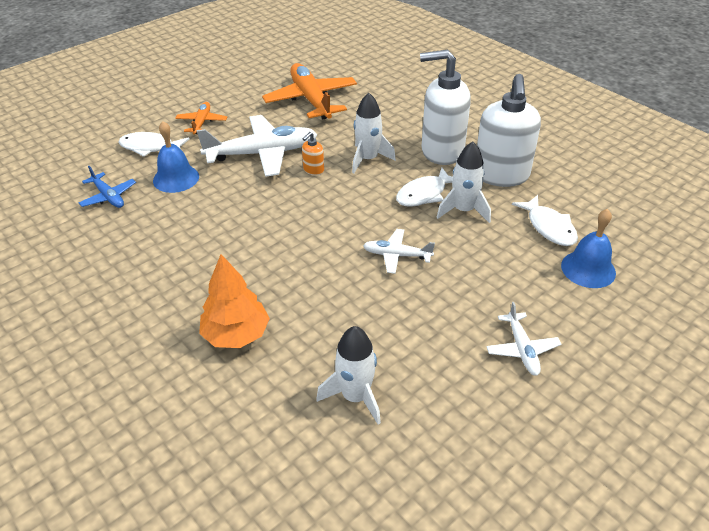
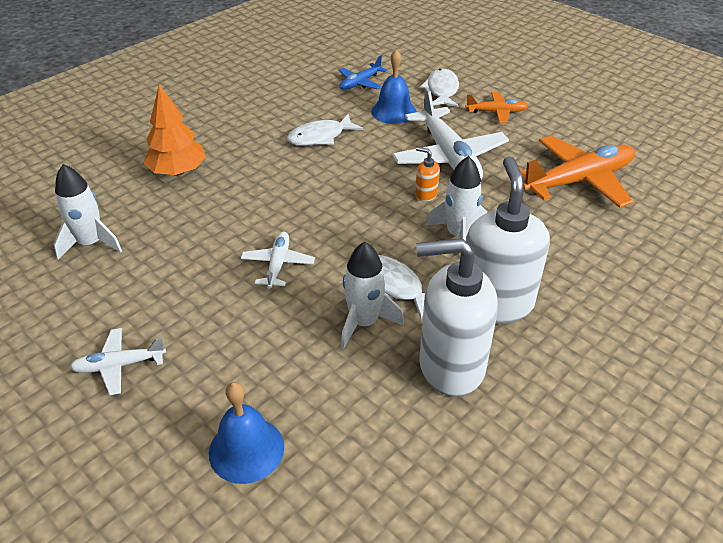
camera: 85 degrees right, 0 degrees up
(549, 227) = (335, 413): white fish -> white fish (320, 137)

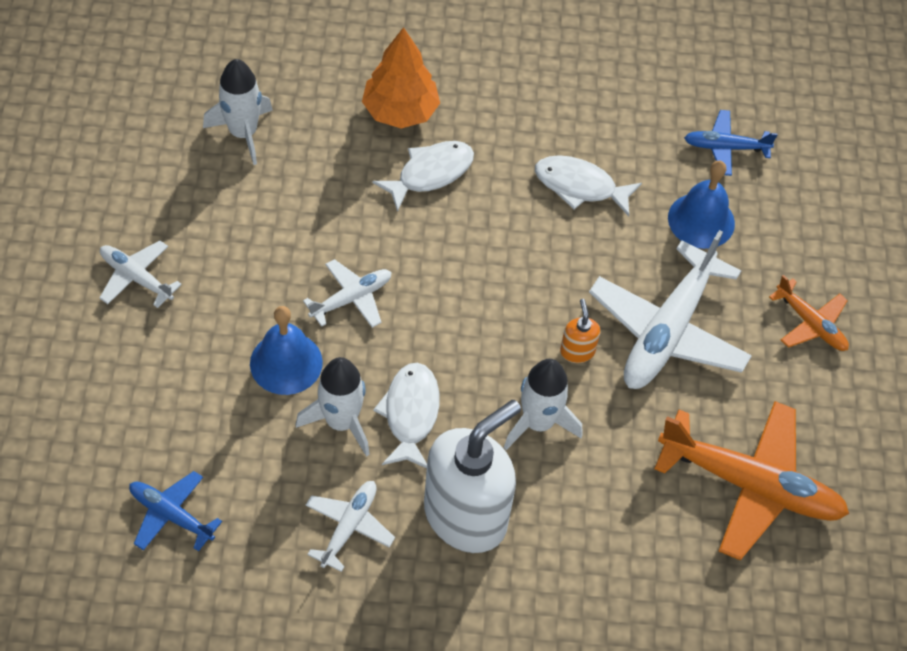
camera: 45 degrees right, 15 degrees up
(246, 449) = (134, 434): blue bell -> blue bell (286, 363)
(341, 469) = (171, 515): none -> blue plane
(442, 90) = (798, 239): white fish -> white fish (430, 174)
(450, 366) = (349, 526): white soap dispenser -> white plane

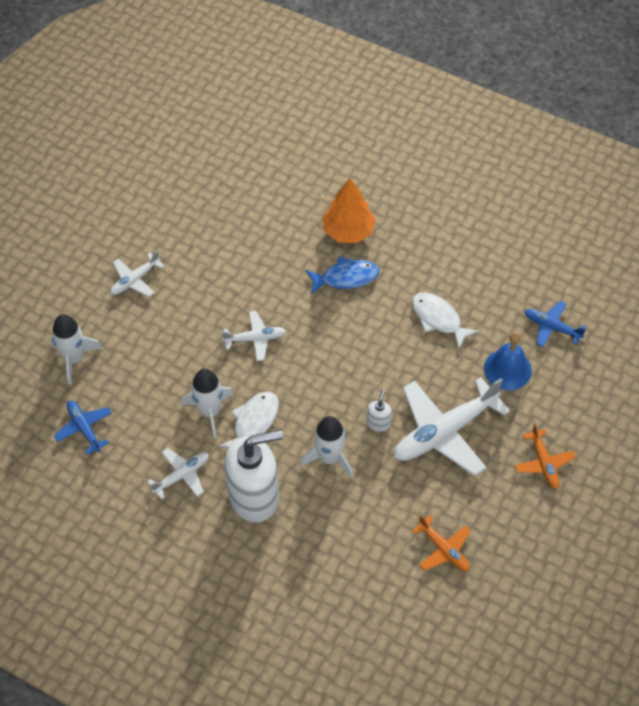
camera: 30 degrees right, 0 degrees up
(136, 277) = (135, 280): white plane -> white plane turned 105 degrees counterclockwise
(243, 133) = (243, 212): white rocket -> white rocket (74, 358)
(286, 363) = (196, 363): blue bell -> none
(430, 174) = (346, 278): white fish -> blue fish
(577, 351) = (378, 423): orange soap dispenser -> white soap dispenser
(751, 485) = (444, 549): orange plane -> orange plane, size x0.51

